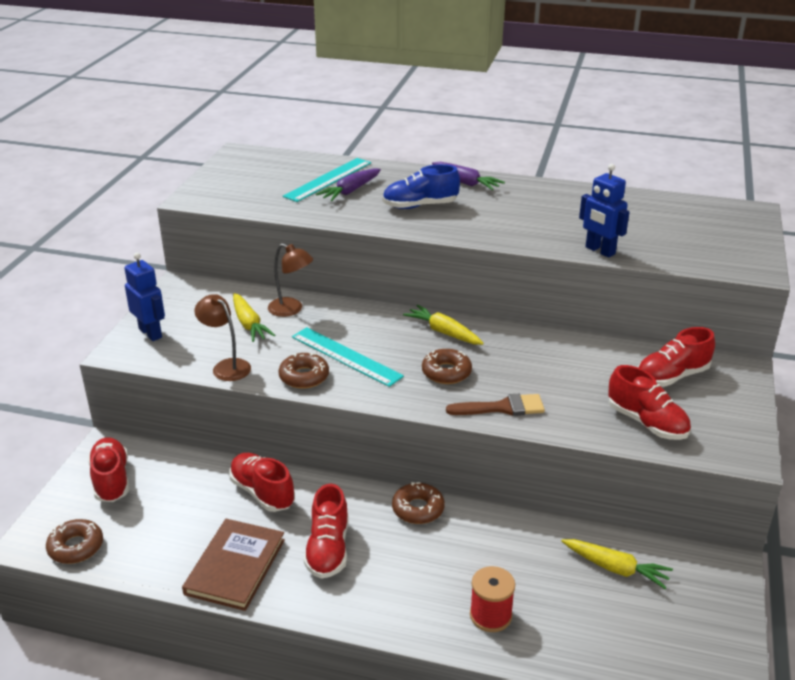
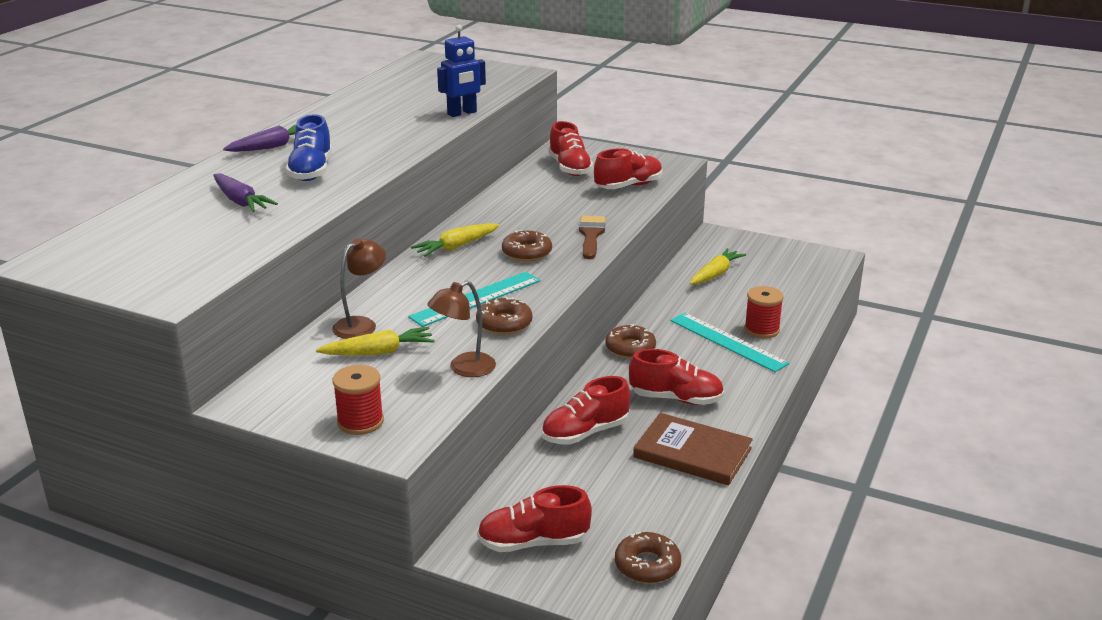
camera: 80 degrees left, 5 degrees down
(150, 333) = (360, 422): blue robot -> red spool
(328, 179) = (195, 211): turquoise ruler -> turquoise ruler (727, 342)

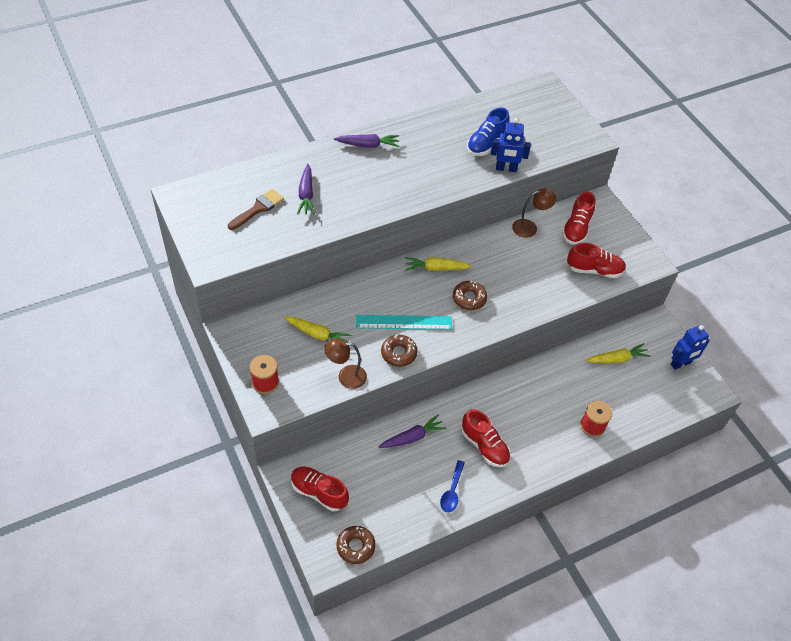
camera: 35 degrees right, 25 degrees up
(311, 171) = (366, 184): blue shoe -> blue shoe (486, 144)
(361, 324) = (329, 306): brown lamp -> brown lamp (529, 227)
(585, 433) = (412, 437): red shoe -> purple carrot
(591, 235) = (522, 305): brown brush -> brown brush (258, 209)
(630, 348) = (500, 389): brown donut -> none
(692, 453) = (452, 491): brown book -> blue spoon
(727, 342) = (561, 422): turquoise ruler -> none
(777, 252) = (680, 364): none -> blue robot

